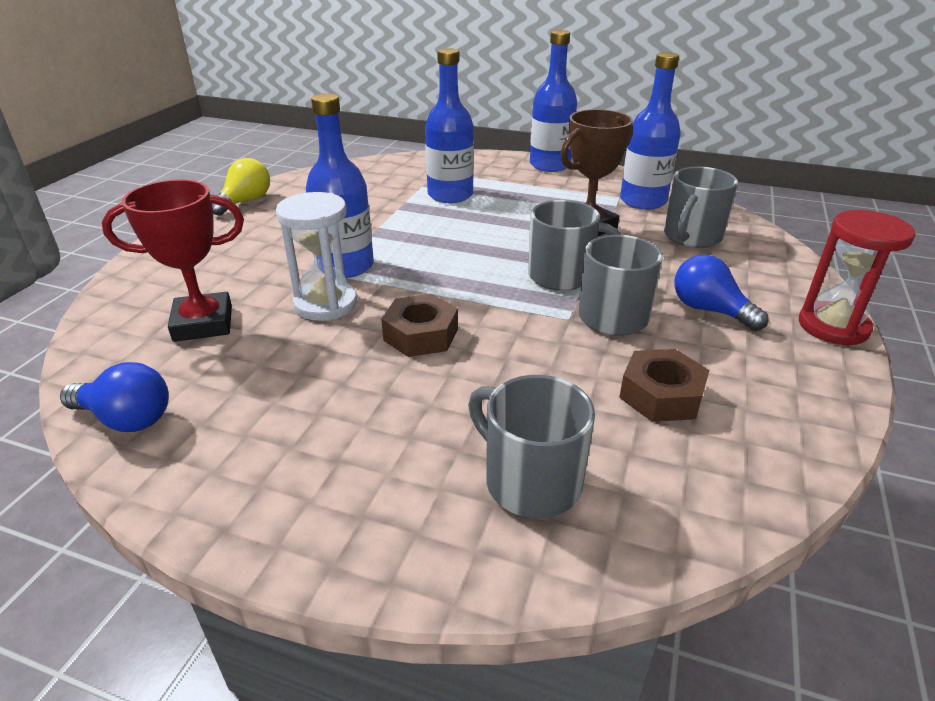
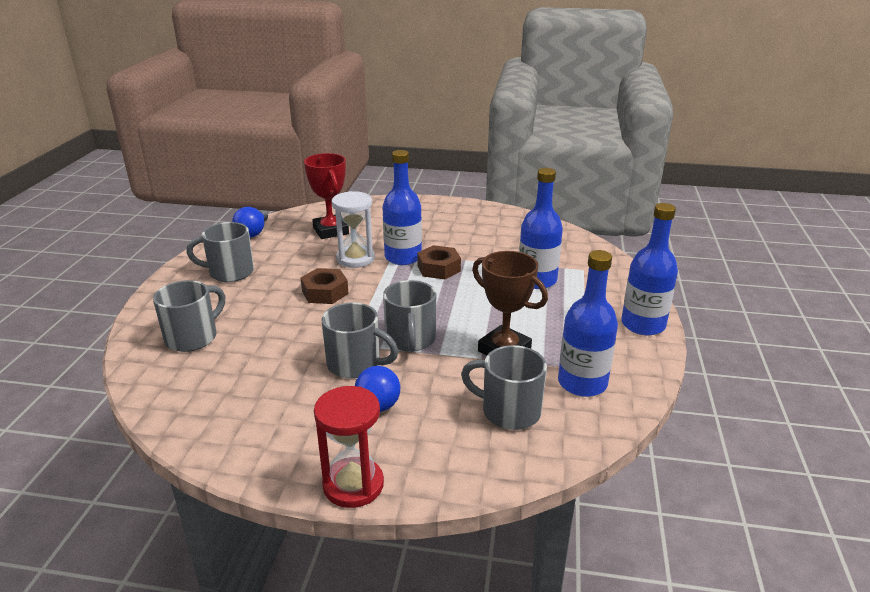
camera: 80 degrees right, 5 degrees down
(245, 202) = (482, 210): yellow light bulb -> none
(294, 445) = (230, 272): none -> grey mug
(661, 395) = (261, 383): brown nut -> brown nut (439, 268)

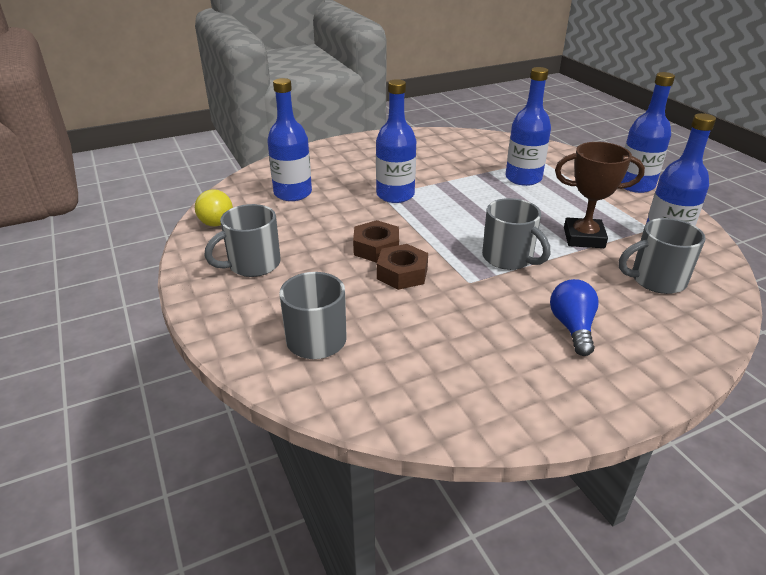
camera: 35 degrees left, 5 degrees up
(253, 232) = (214, 219): blue light bulb -> yellow light bulb
(331, 231) = (293, 193): red trophy -> blue bottle
(353, 485) = (651, 388): red hourglass -> none
(355, 259) = (356, 210): white hourglass -> none
(355, 364) = (499, 296): grey mug -> none
(439, 268) = (438, 194): brown nut -> brown nut (402, 273)

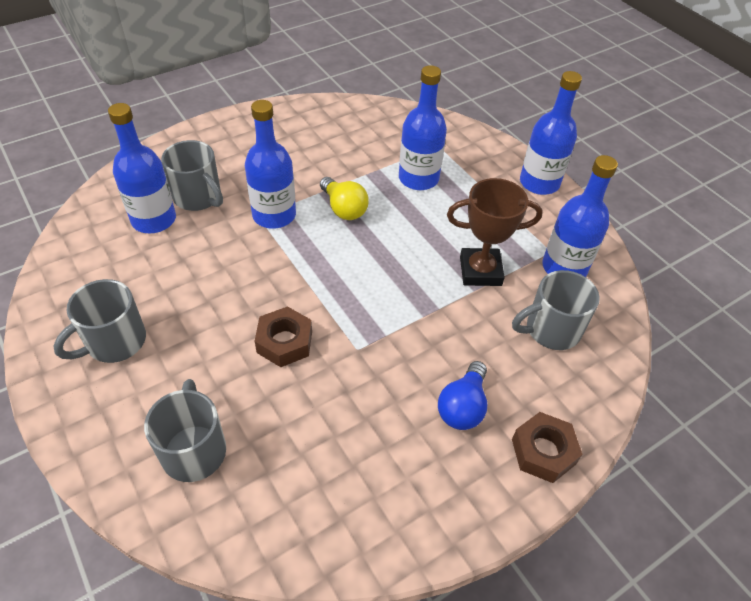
camera: 10 degrees left, 15 degrees up
(214, 219) = (62, 270): yellow light bulb -> yellow light bulb (344, 209)
(376, 248) = (254, 304): brown nut -> brown nut (543, 451)
(509, 258) = (400, 309): grey mug -> grey mug (198, 197)
(572, 327) = (463, 407): blue light bulb -> blue light bulb turned 150 degrees counterclockwise

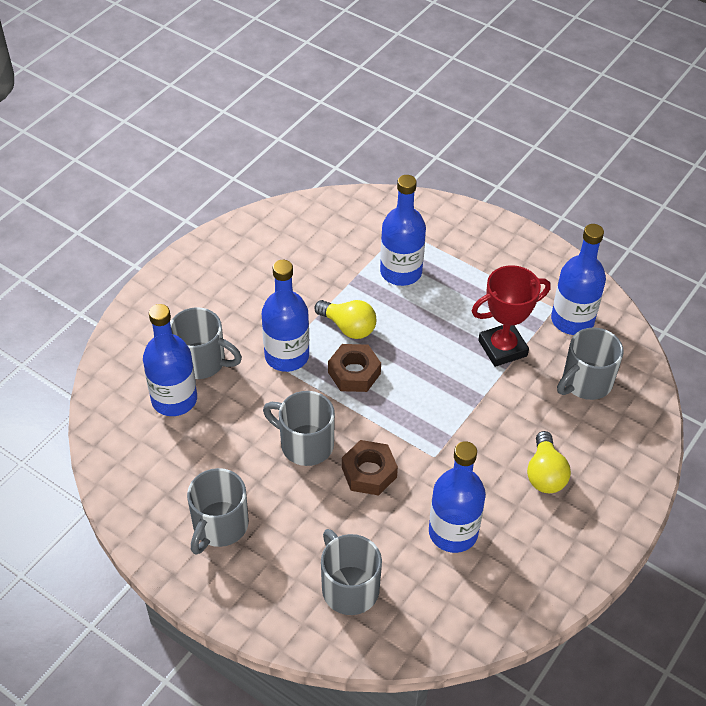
camera: 20 degrees left, 0 degrees up
(241, 295) = (305, 444): none -> grey mug
(463, 407) = (545, 474): blue light bulb -> yellow light bulb
(480, 271) = (502, 348): brown trophy -> red trophy
(539, 183) = (514, 240): blue bottle -> blue bottle (453, 532)
(543, 451) = (623, 487): brown nut -> brown nut (354, 373)

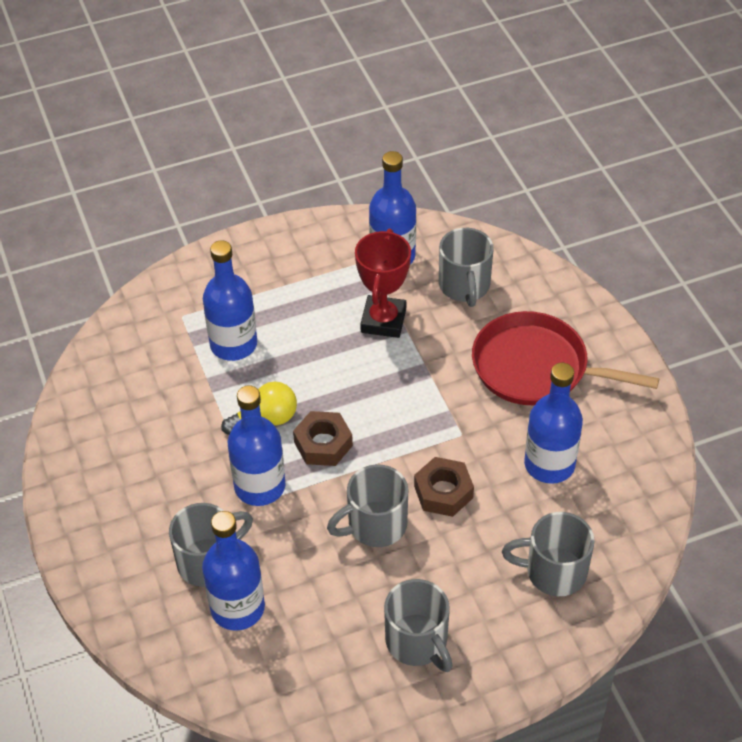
camera: 55 degrees left, 0 degrees up
(545, 474) = (536, 367): yellow light bulb -> red pan

